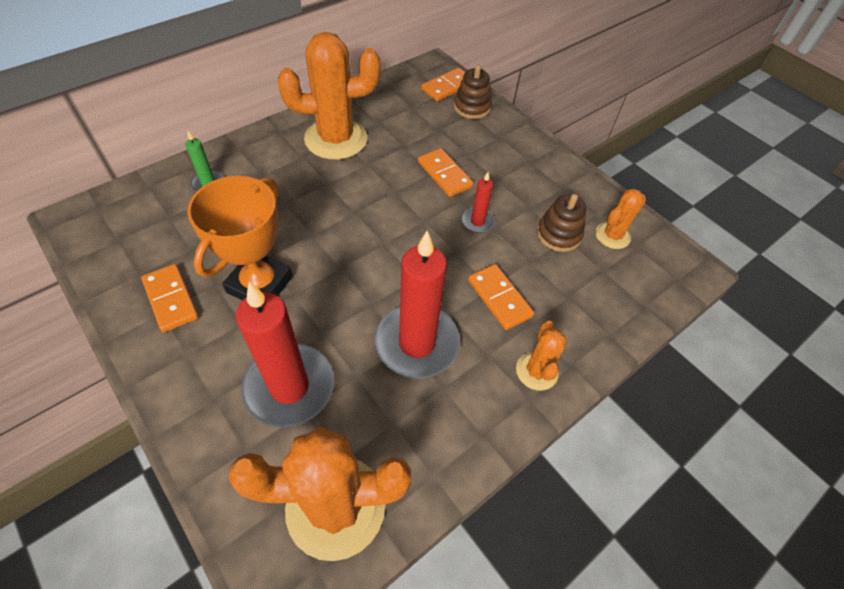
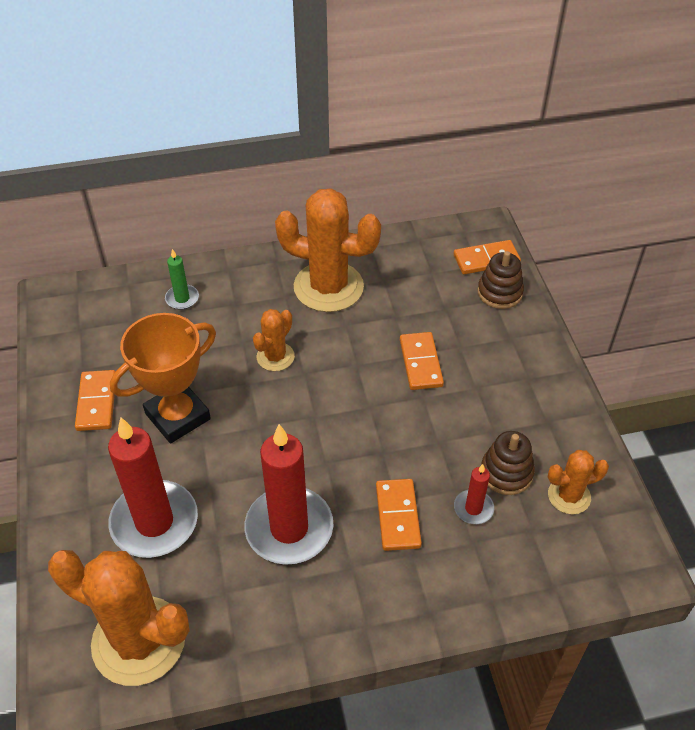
camera: 30 degrees right, 5 degrees down
(477, 222) = (424, 427): red candle -> red candle (473, 508)
(536, 371) = (390, 603): orange cactus -> orange cactus (275, 357)

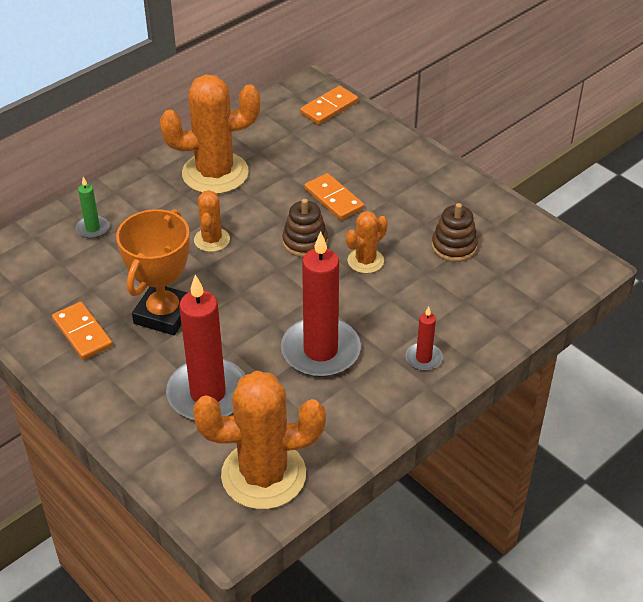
camera: 30 degrees left, 5 degrees down
(397, 516) = (396, 307): orange domino -> none
(473, 508) = (448, 279): red candle -> red candle (423, 358)
(499, 292) = (357, 127): brown stacking toy -> brown stacking toy (305, 242)
(569, 496) = (509, 243): orange cactus -> orange cactus (365, 261)

